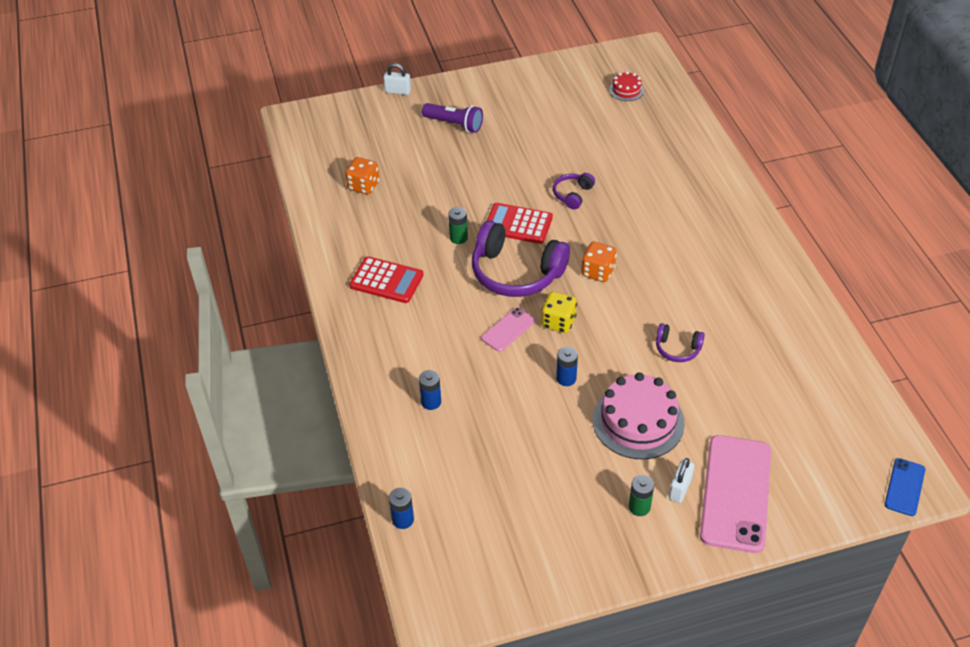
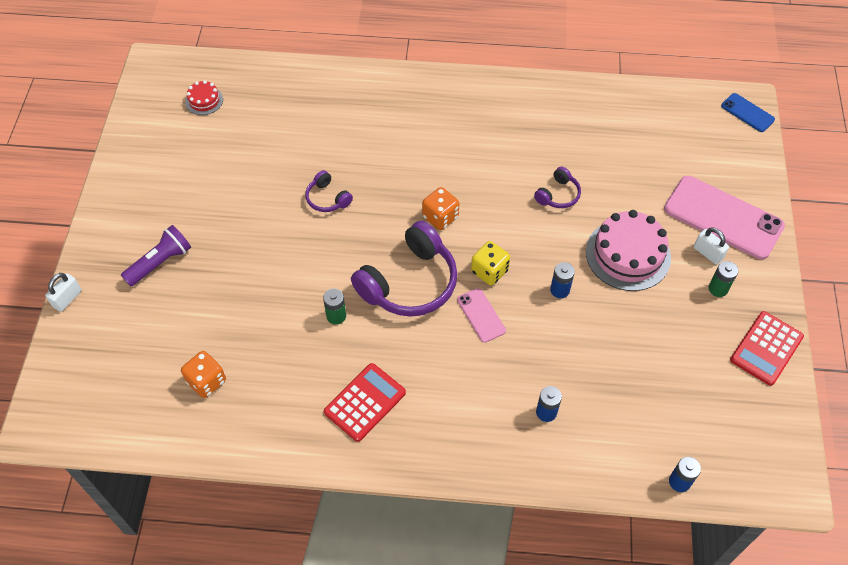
camera: 70 degrees left, 10 degrees up
(518, 224) = (344, 258): red calculator -> red calculator (766, 348)

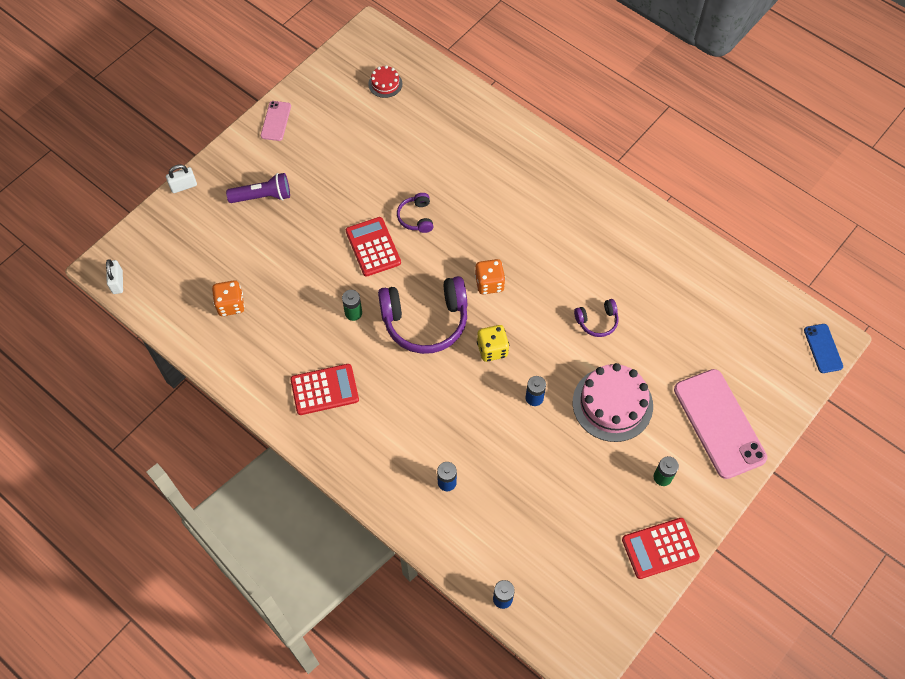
camera: 35 degrees right, 5 degrees up
(307, 247) = (373, 247): none -> red calculator
(481, 315) = (458, 379): pink phone -> pink phone (276, 121)
(707, 253) = (679, 444): white padlock -> white padlock (117, 282)

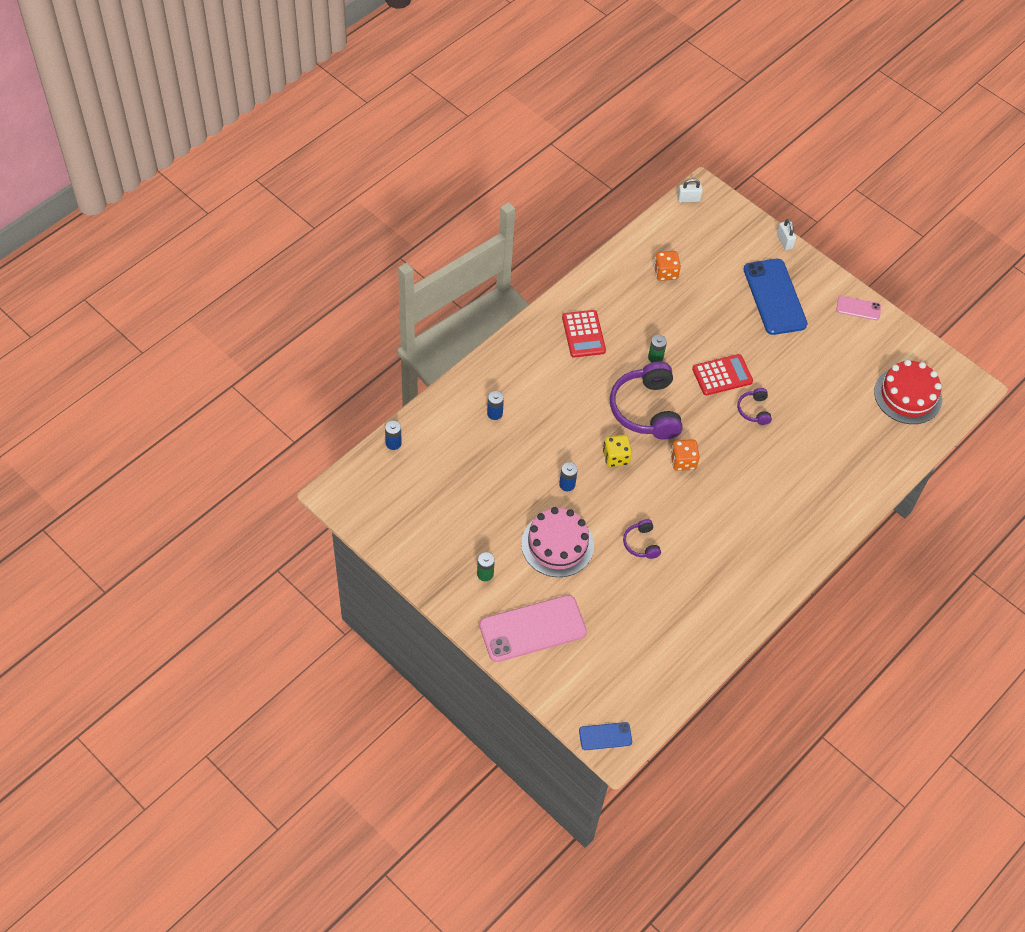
camera: 90 degrees right, 5 degrees down
(263, 196) = (775, 297): purple flashlight -> blue phone
(385, 84) = (908, 395): red cake -> red cake, size x2.03
(416, 217) = (754, 410): purple headphones -> purple headphones turned 90 degrees counterclockwise
(660, 548) = (421, 562): red calculator -> none

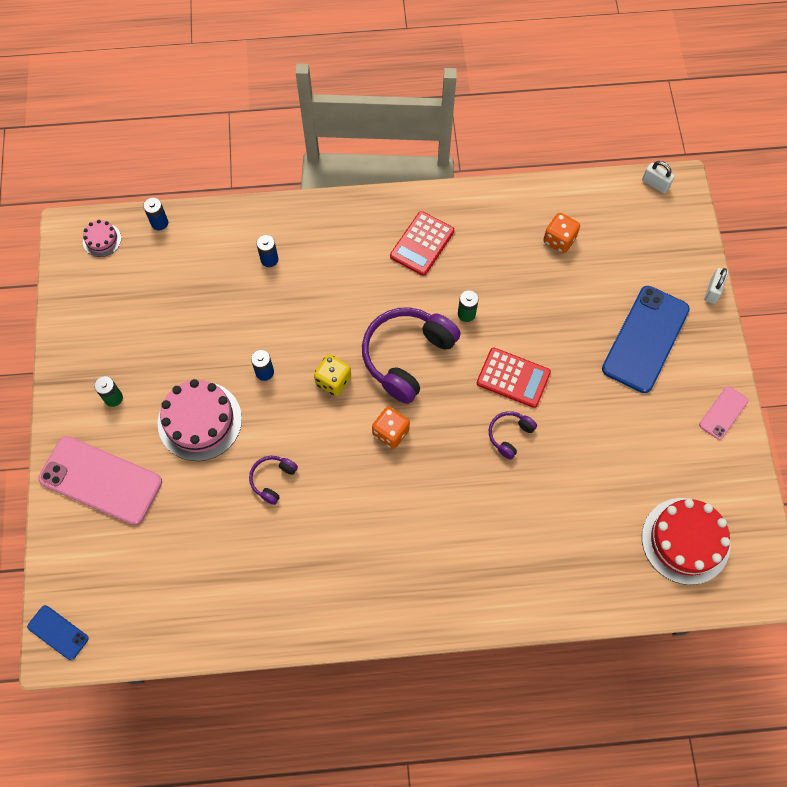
camera: 45 degrees right, 10 degrees up
(364, 482) = (102, 240): none -> pink cake
(858, 308) = (723, 413): pink phone -> pink phone turned 75 degrees clockwise

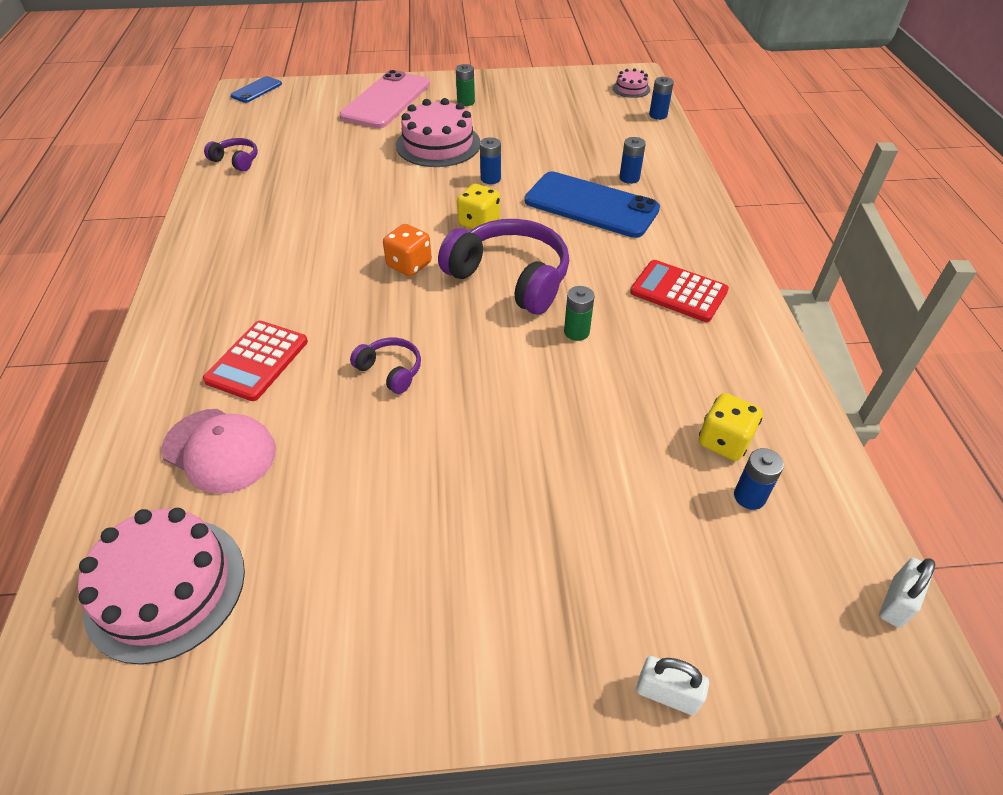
camera: 90 degrees right, 20 degrees down
(272, 479) = (367, 186): purple headphones -> purple headphones (236, 161)
(513, 378) = (478, 377): red calculator -> red calculator (257, 361)
(559, 240) = (724, 441): orange dice -> yellow dice
(587, 536) = (220, 450): none -> pink cap
(598, 234) = (749, 496): none -> blue battery
(645, 339) = (548, 556): blue phone -> blue phone (591, 205)
(685, 540) = (166, 587): red cake -> pink cake
(723, 413) = (393, 683): pink phone -> none

